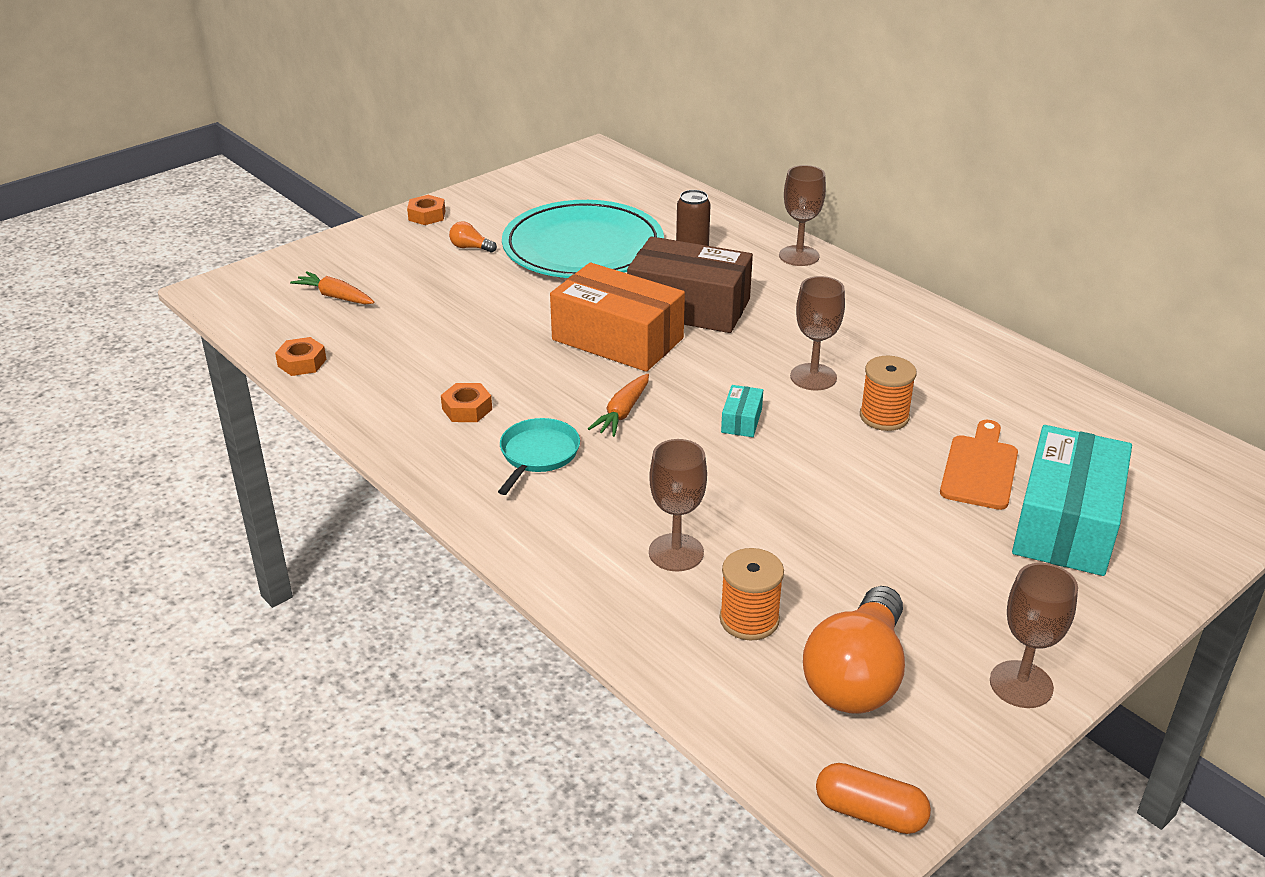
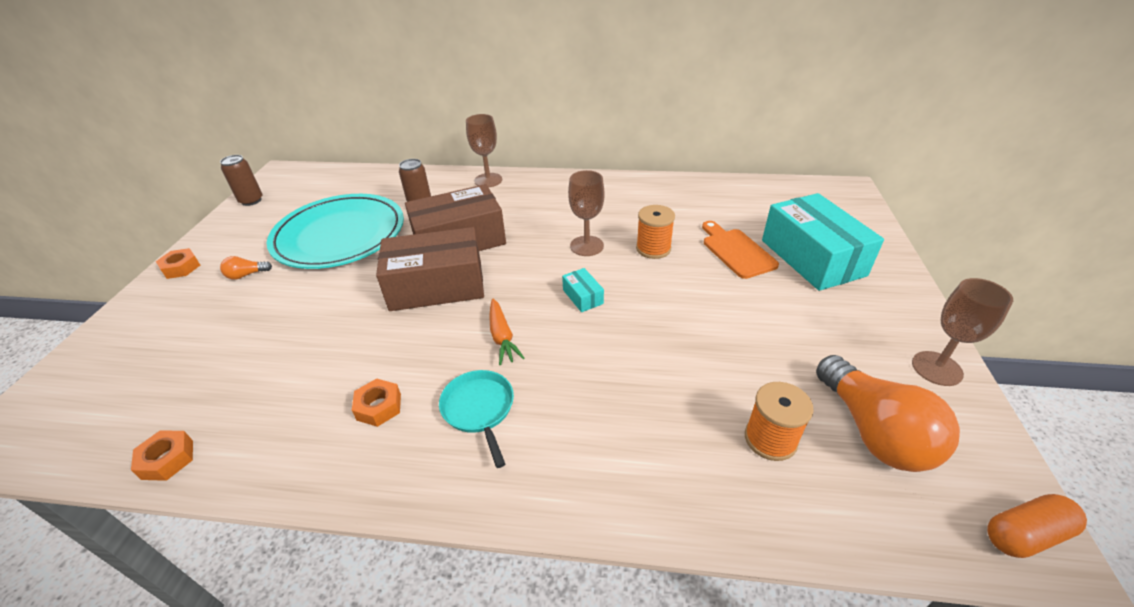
camera: 40 degrees left, 5 degrees up
(335, 296) = (149, 376): orange carrot -> none
(540, 173) = (251, 201): none -> brown can
(617, 339) = (437, 286): orange box -> brown box
(676, 552) = (665, 421): brown goblet -> none

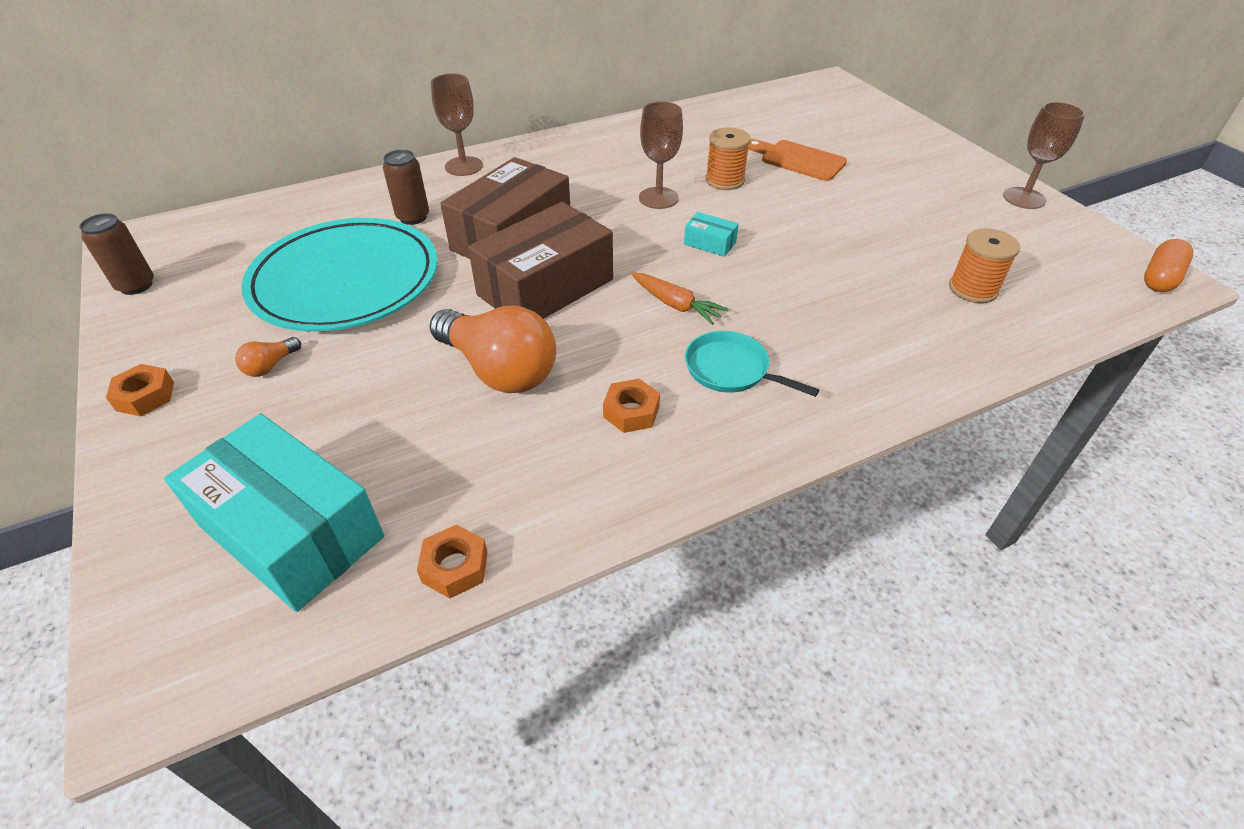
camera: 35 degrees left, 5 degrees up
(812, 257) = (863, 146): turquoise box -> turquoise box (291, 531)
(873, 431) = (1028, 255): orange light bulb -> orange light bulb (499, 370)

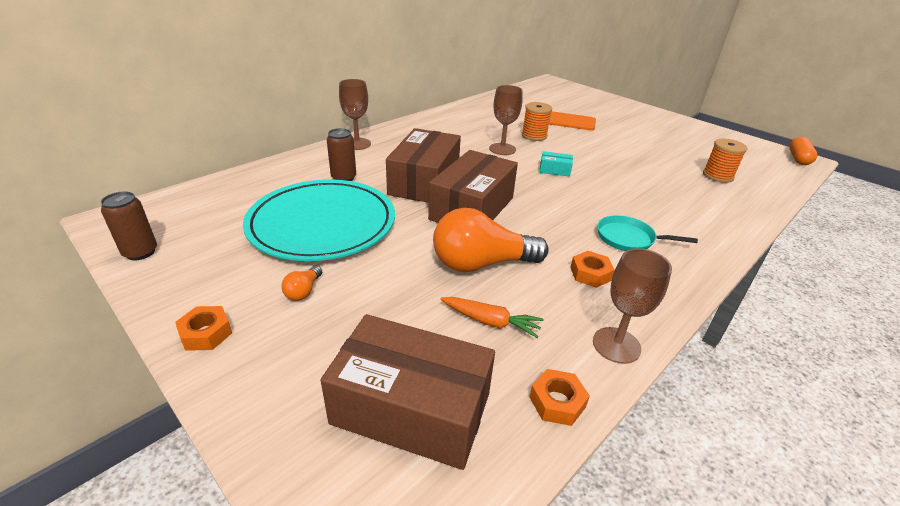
camera: 20 degrees left, 10 degrees down
(291, 531) = (411, 408): turquoise box -> brown box
(499, 370) = (481, 264): orange light bulb -> orange light bulb turned 150 degrees clockwise
(676, 305) = (564, 207): orange carrot -> orange carrot (490, 322)
(1024, 198) = (701, 129): brown goblet -> brown goblet (616, 345)

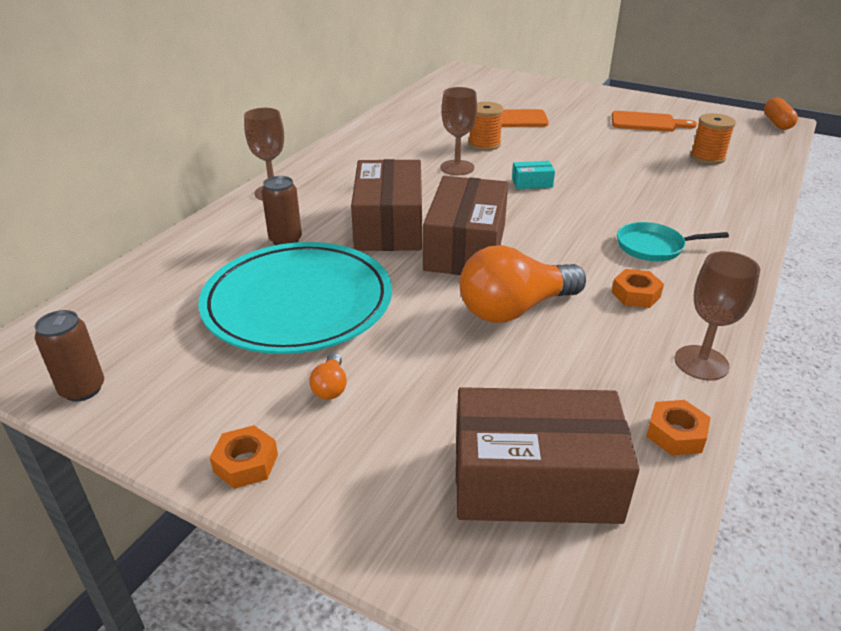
camera: 15 degrees left, 0 degrees up
(490, 322) = (562, 370): orange carrot -> none
(679, 140) = (647, 122): none -> orange cutting board

